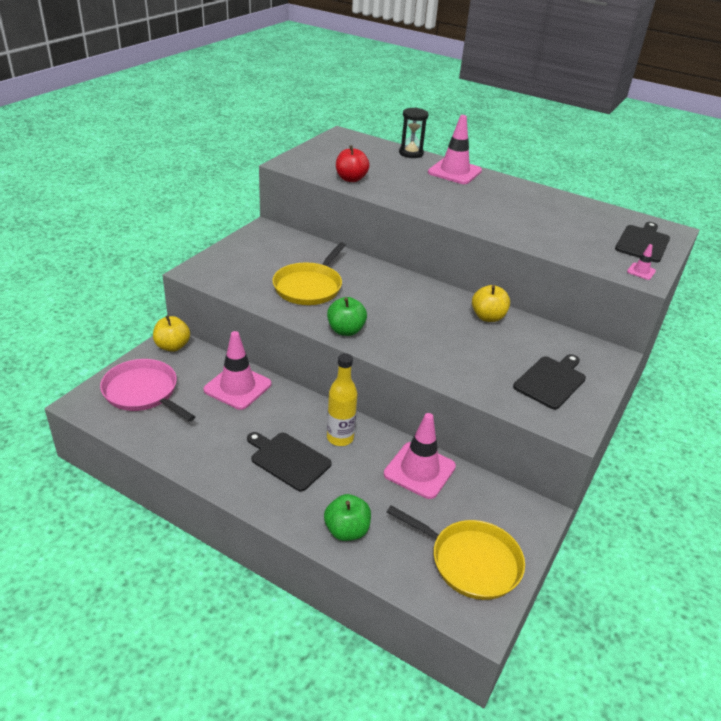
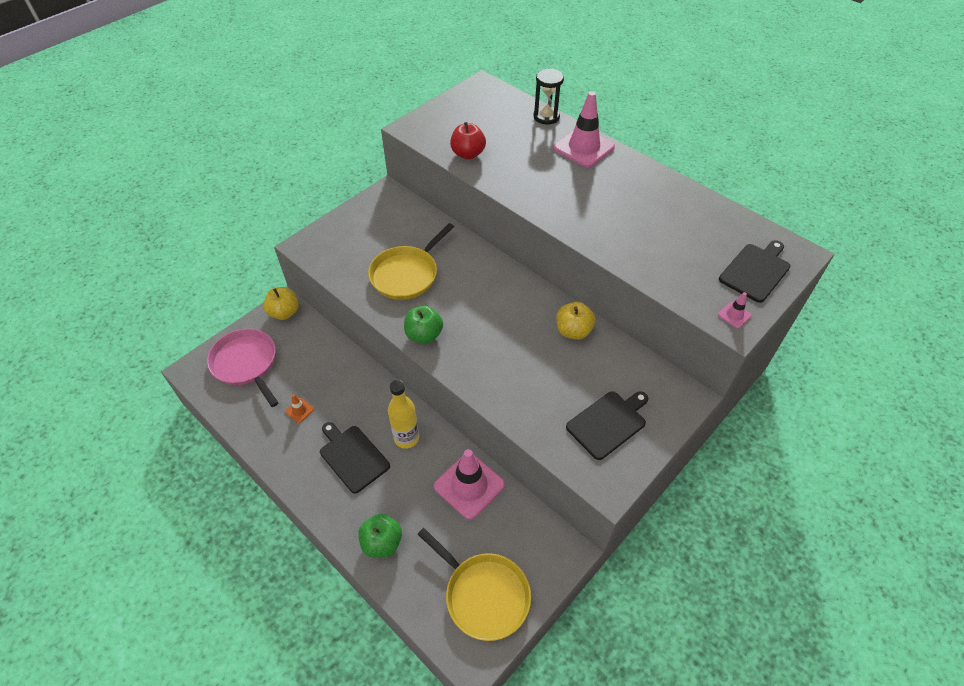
camera: 15 degrees right, 15 degrees up
(216, 426) = (299, 410): none -> orange traffic cone
(237, 387) = (330, 367): pink traffic cone -> none

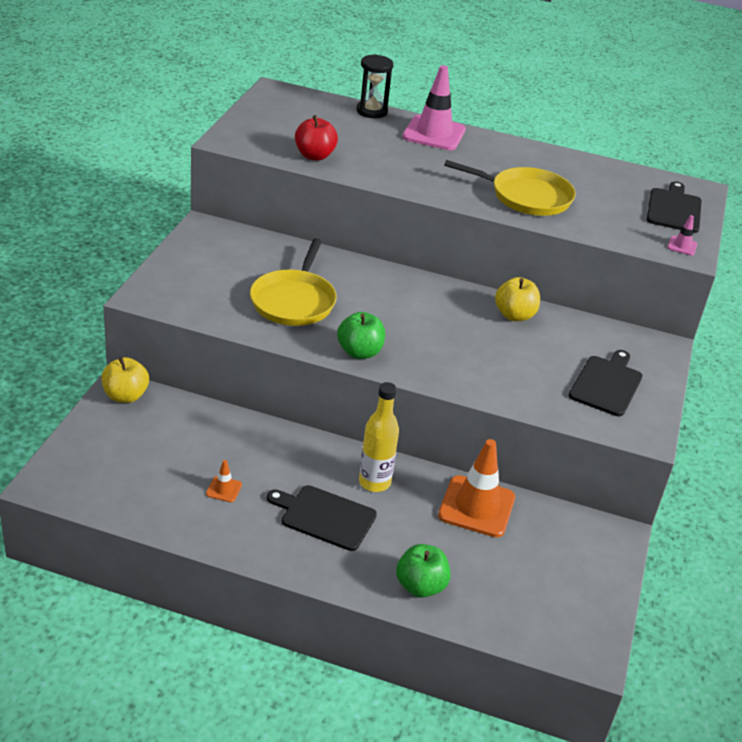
camera: 30 degrees left, 15 degrees down
(246, 363) = (115, 460): pink pan -> none
(469, 485) = (476, 506): pink traffic cone -> orange traffic cone
(484, 595) = (563, 597): yellow pan -> yellow pan (526, 197)

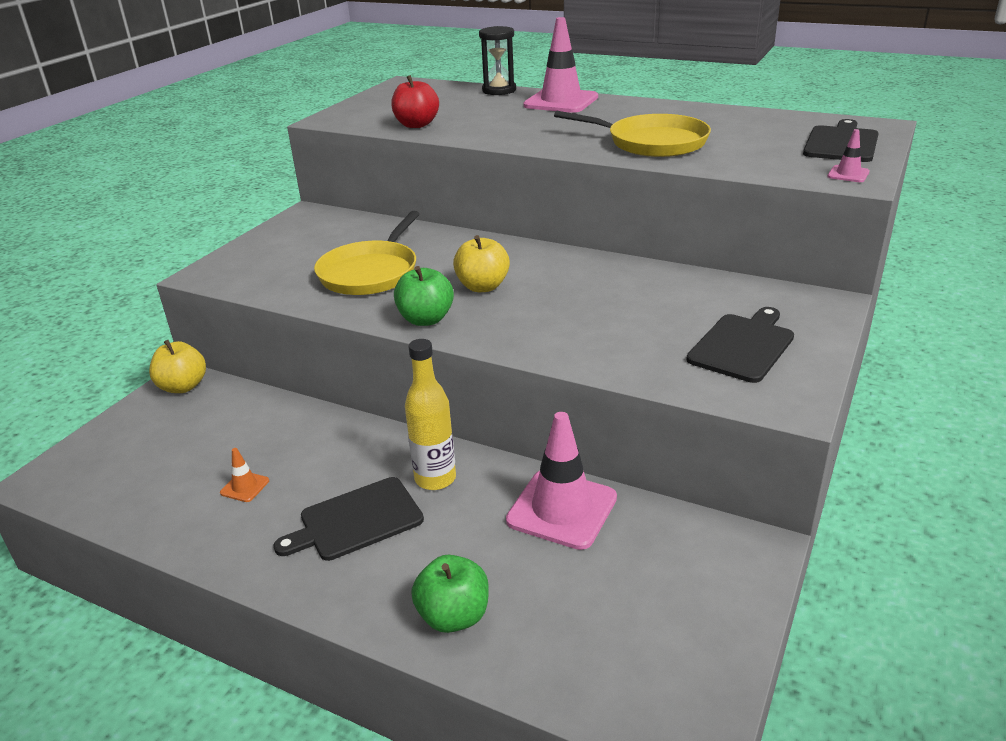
camera: 15 degrees right, 5 degrees down
(324, 517) = (356, 520): black cutting board -> black cutting board turned 60 degrees counterclockwise
(476, 506) = (562, 509): orange traffic cone -> pink traffic cone
(514, 315) = (634, 277): yellow apple -> yellow apple (482, 287)

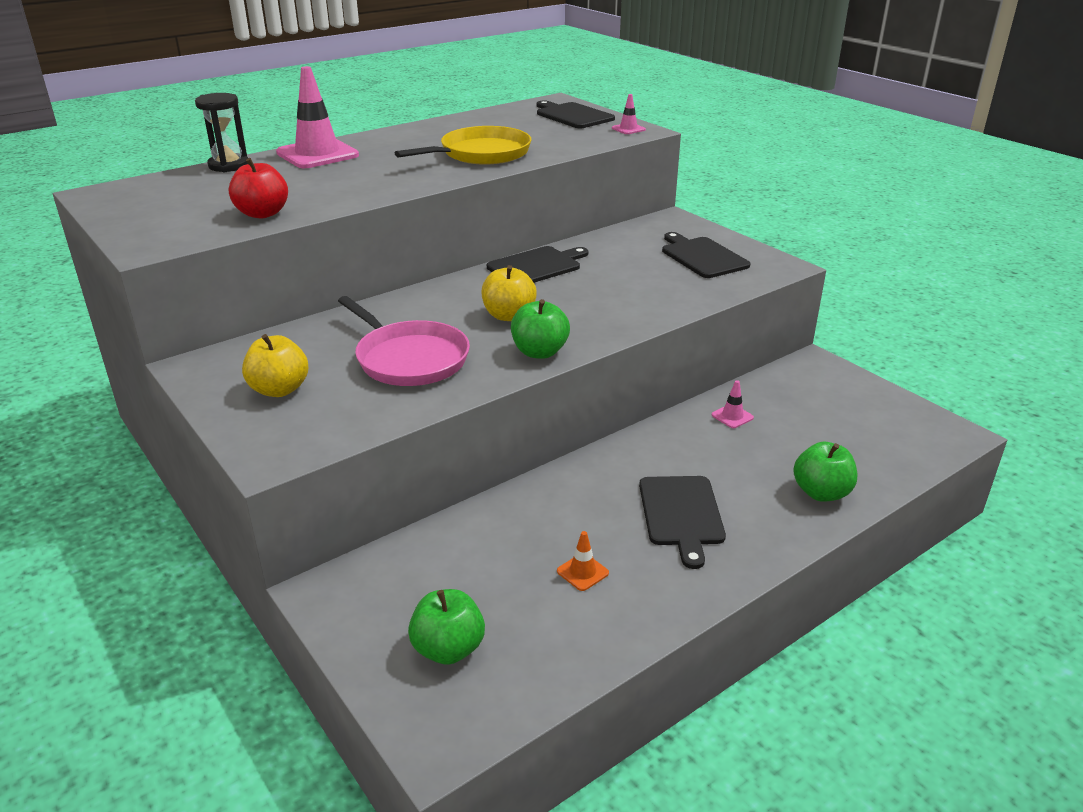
camera: 65 degrees left, 0 degrees up
(134, 452) = (448, 649): none -> green apple
(183, 386) = (340, 592): yellow apple -> yellow apple (279, 389)
(370, 272) = (409, 359): yellow pan -> pink pan
(435, 479) = (654, 461): yellow bottle -> none
(562, 509) = (732, 416): pink traffic cone -> pink traffic cone, size x0.44
(599, 269) = (537, 266): none -> black cutting board

